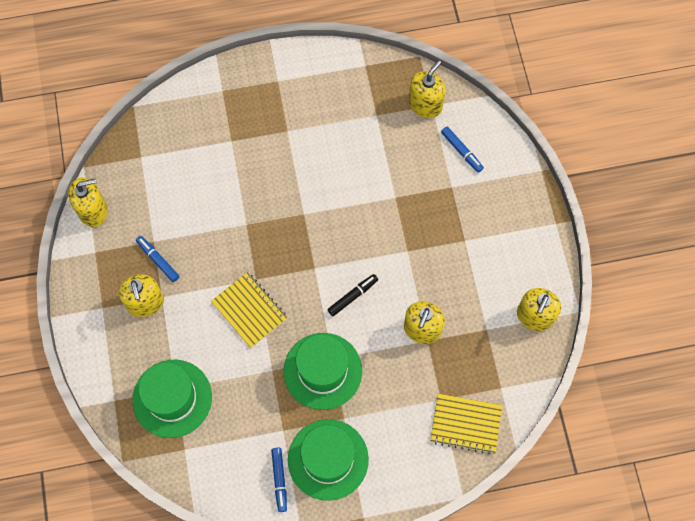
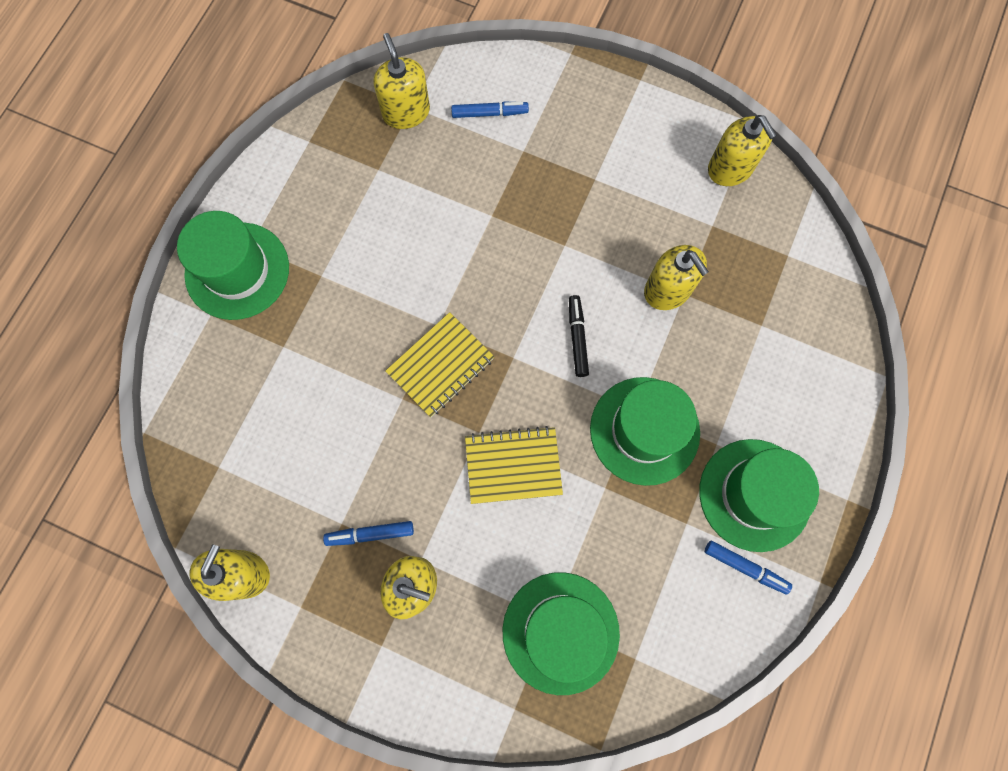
camera: 55 degrees left, 5 degrees up
(257, 85) = (237, 271): none -> green hat
(465, 424) = (806, 318): yellow notebook -> yellow notebook (440, 365)

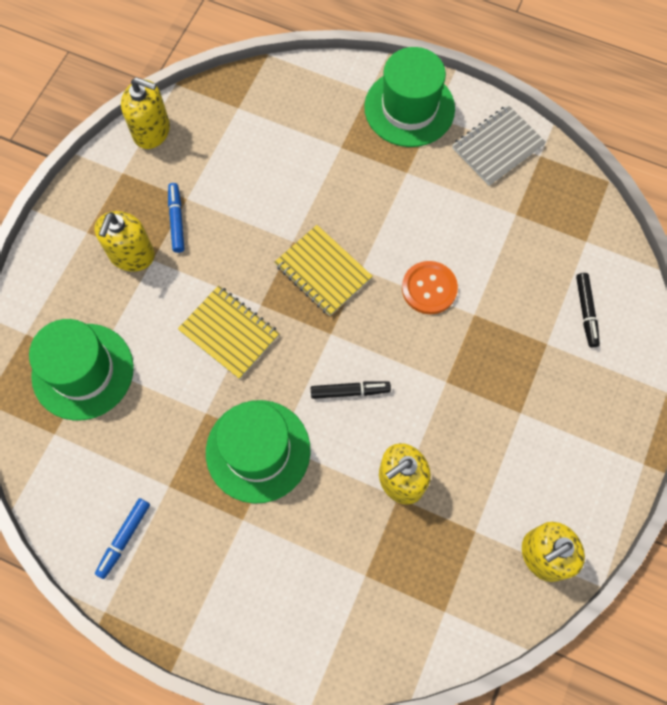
camera: 90 degrees right, 5 degrees down
(295, 182) = (497, 147): none -> grey notebook
(406, 112) = (579, 236): yellow soap dispenser -> none
(462, 257) = (429, 288): none -> orange button
(489, 113) = (586, 312): blue marker -> black marker
(513, 466) = (229, 333): yellow notebook -> yellow notebook turned 45 degrees counterclockwise
(754, 494) = (191, 553): green hat -> none

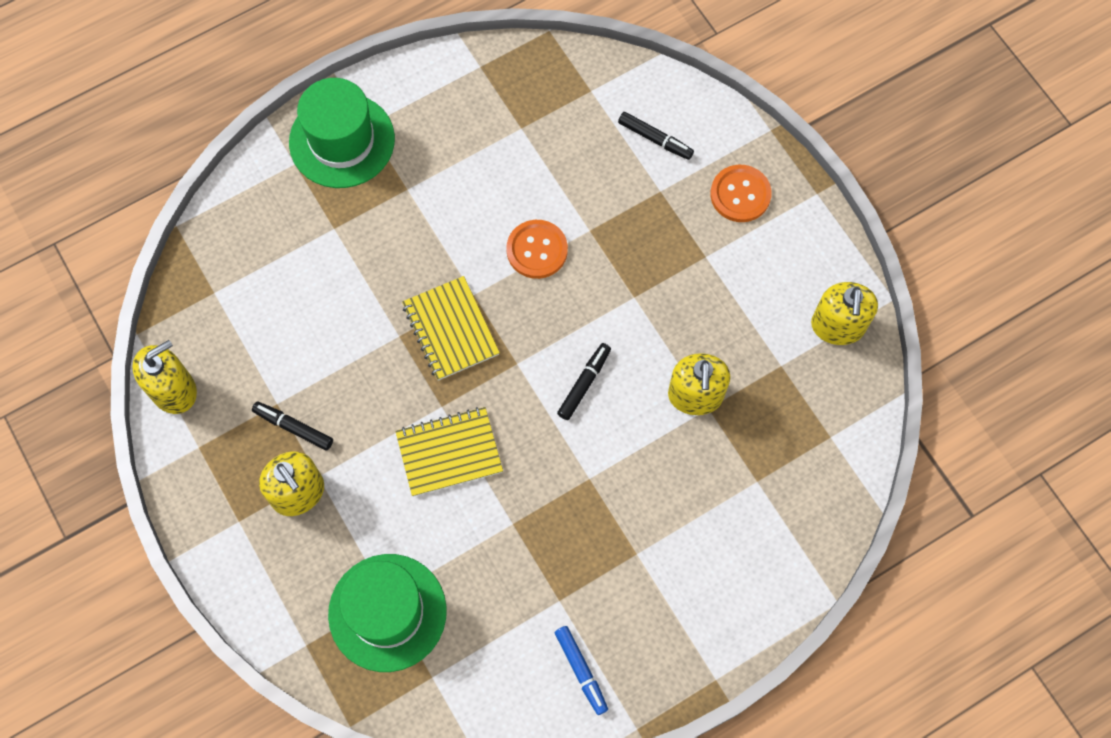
camera: 55 degrees left, 0 degrees up
(177, 220) = (293, 427): blue marker -> black marker
(258, 451) = (582, 500): green hat -> none
(323, 272) = (451, 329): yellow notebook -> yellow notebook turned 75 degrees clockwise
(497, 147) = (443, 95): grey notebook -> none
(593, 405) = (740, 194): none -> orange button

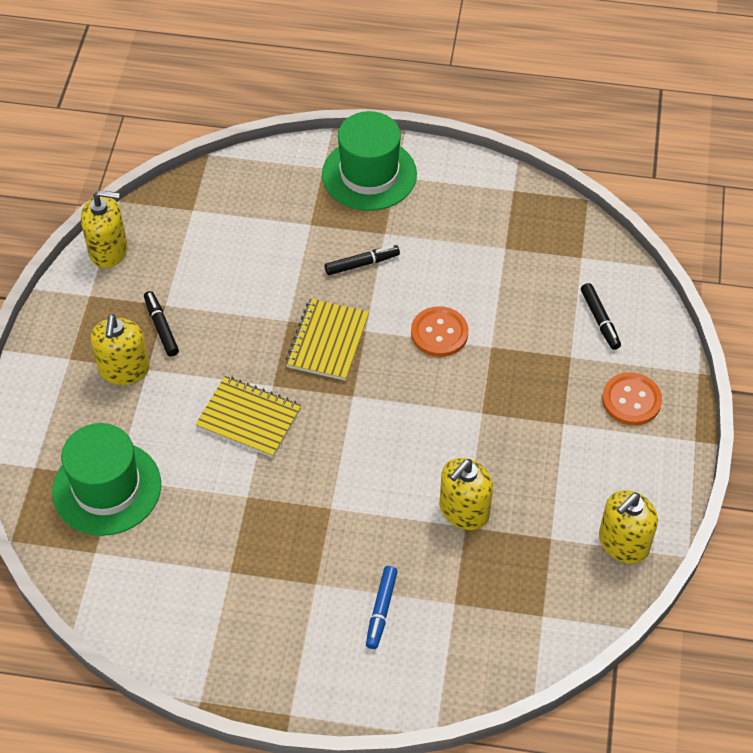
camera: 40 degrees right, 15 degrees down
(581, 671) = (199, 630): blue marker -> blue marker (381, 610)
(584, 383) = (388, 443): black marker -> black marker (362, 264)

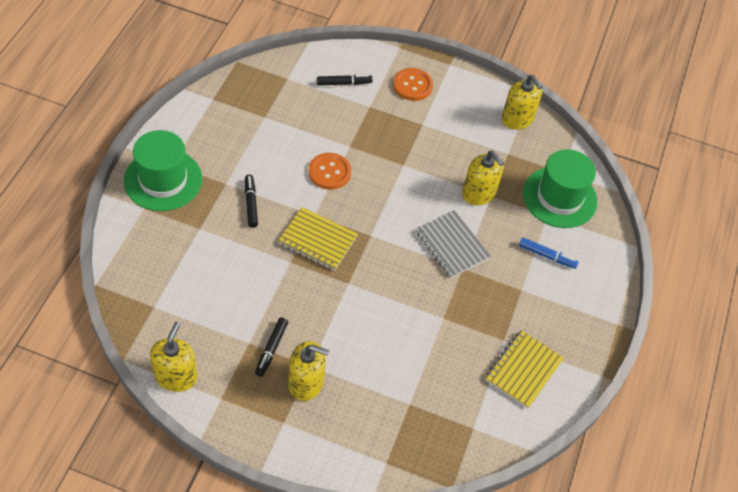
camera: 85 degrees left, 0 degrees up
(107, 488) = (417, 411): green hat -> green hat (559, 197)
(161, 327) = (271, 349): black marker -> black marker turned 60 degrees counterclockwise
(249, 418) = (375, 304): yellow notebook -> yellow notebook (523, 370)
(364, 490) = (452, 245): none -> grey notebook

